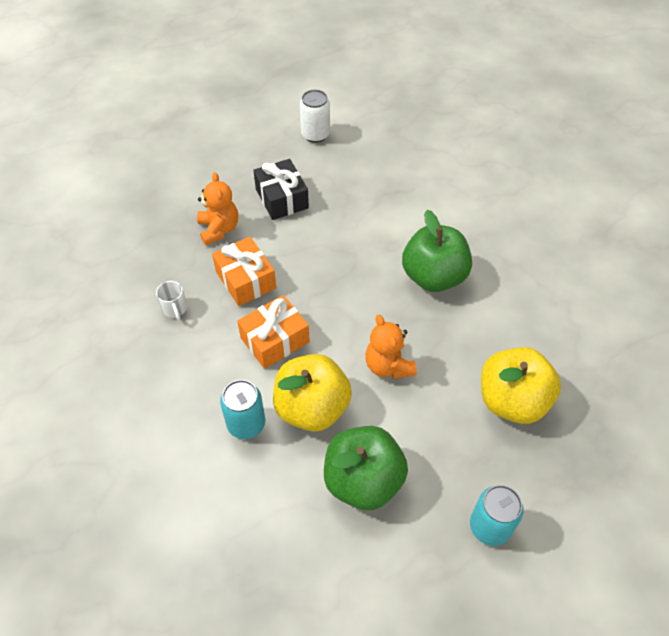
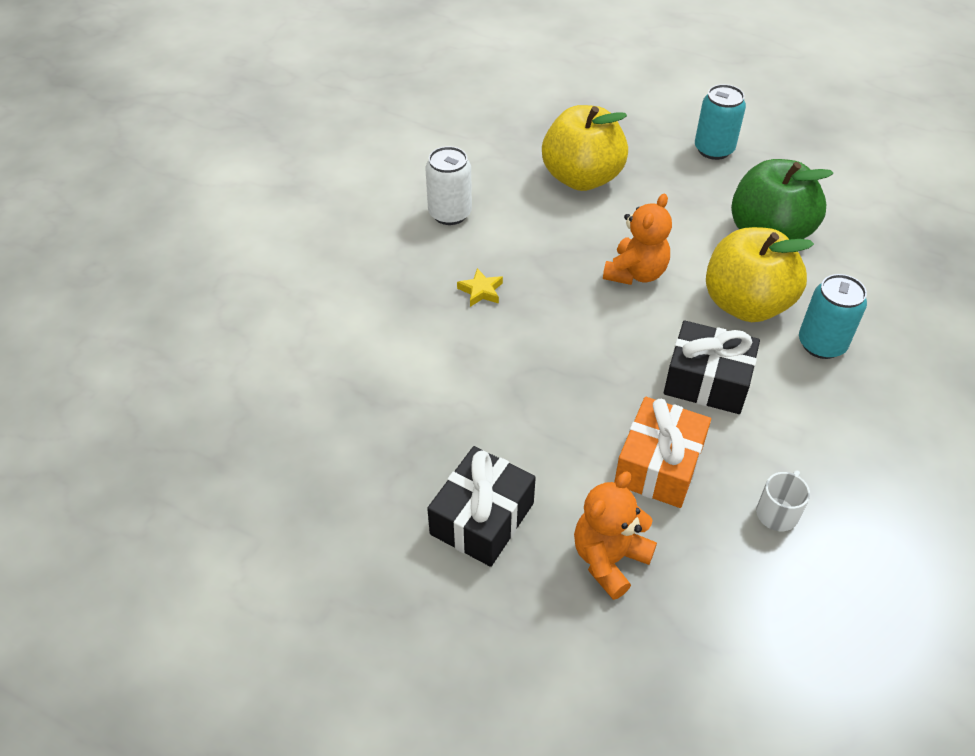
camera: 125 degrees left, 5 degrees down
(275, 340) = (707, 381): orange gift -> black gift
(315, 135) = (300, 564): white can -> white can (450, 213)
(433, 277) = (481, 291): green apple -> yellow star

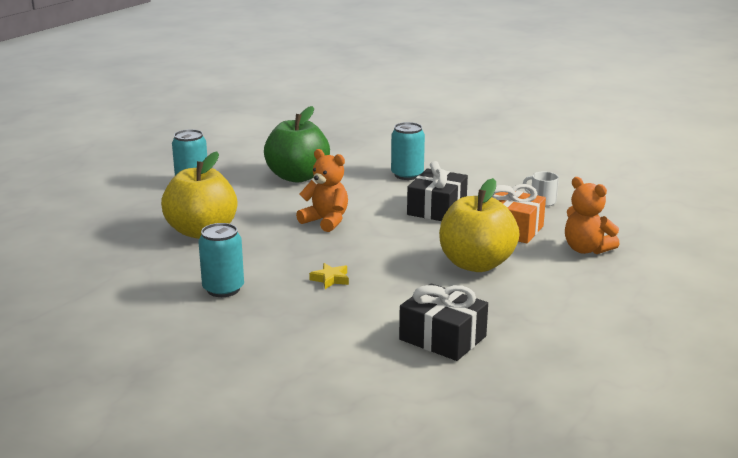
camera: 85 degrees left, 25 degrees down
(450, 213) = (223, 289): white can -> turquoise can
(482, 518) = (562, 288): black gift -> black gift (442, 338)
(746, 304) = (367, 191): yellow apple -> yellow apple (476, 264)

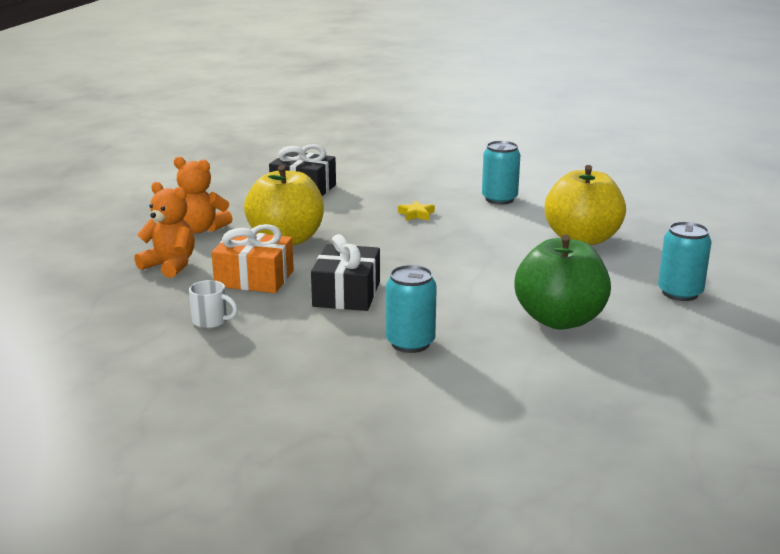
camera: 165 degrees right, 0 degrees up
(326, 221) = (466, 264): orange teddy bear -> orange teddy bear (201, 229)

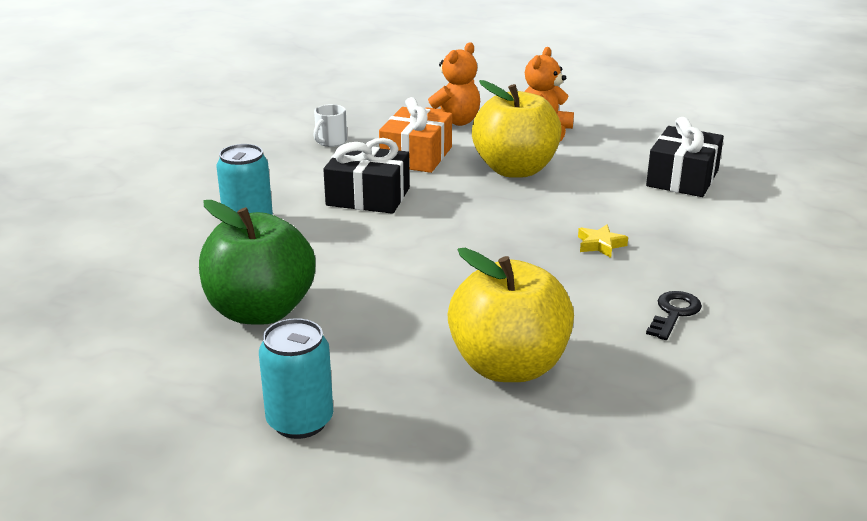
camera: 95 degrees right, 5 degrees up
(499, 199) = (674, 313): turquoise can -> black key

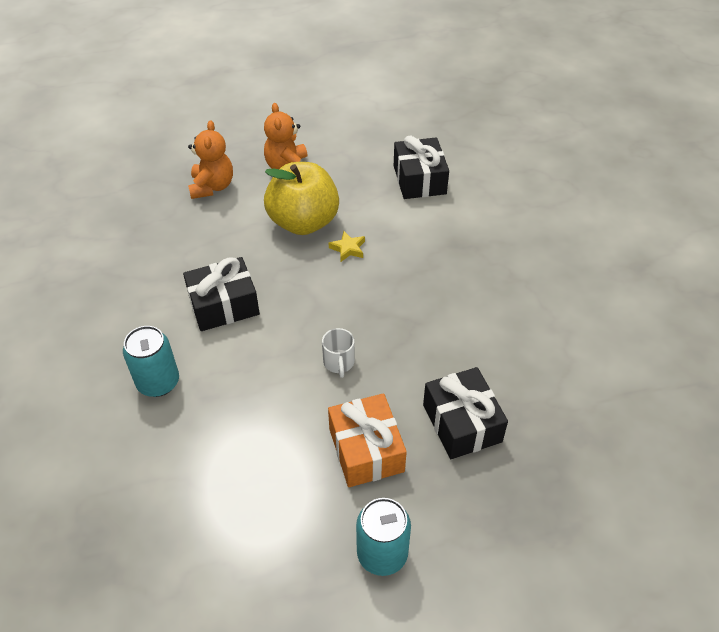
camera: 35 degrees left, 20 degrees up
(260, 311) = (258, 469): green apple -> none
(330, 141) = (134, 254): white mug -> white mug (339, 362)
(416, 156) = (218, 240): orange gift -> orange gift (366, 450)
(508, 366) = (462, 423): yellow apple -> black gift
(600, 245) = (422, 275): yellow star -> yellow star (348, 249)
(674, 313) = (514, 318): black key -> none

